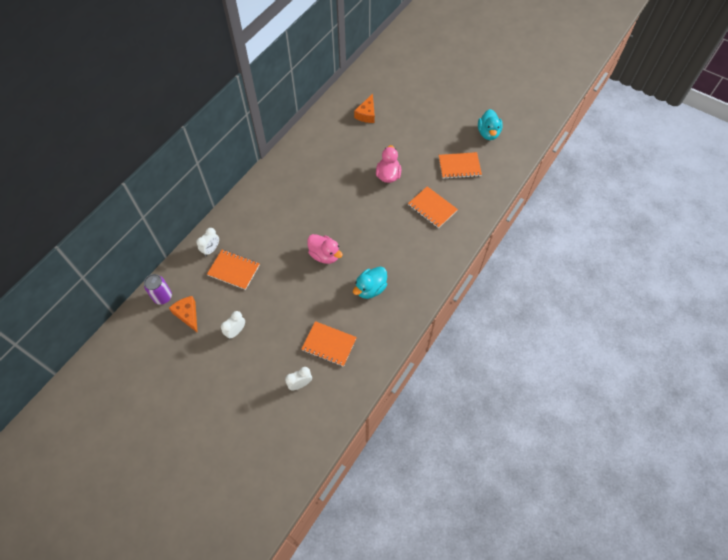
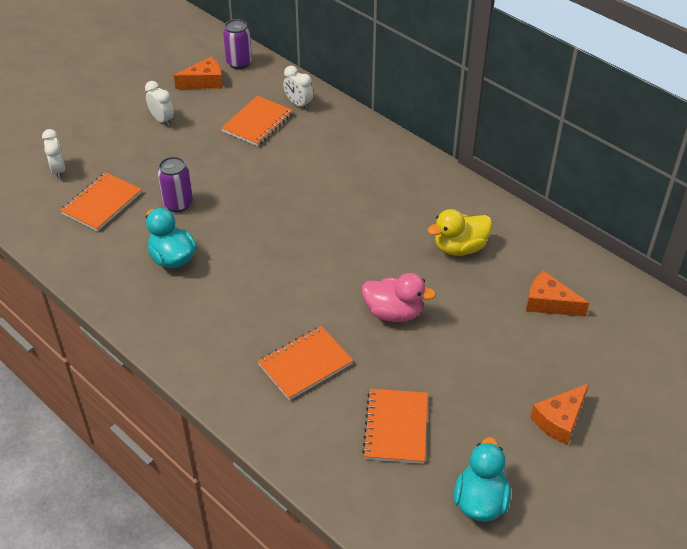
camera: 100 degrees right, 15 degrees down
(322, 298) = (178, 204): none -> purple can
(324, 255) = (251, 214): pink duck -> none
(334, 152) = (459, 248): none -> yellow duck
(437, 108) = (560, 420): none -> orange cheese
(488, 133) = (480, 501): turquoise duck -> turquoise duck turned 90 degrees clockwise

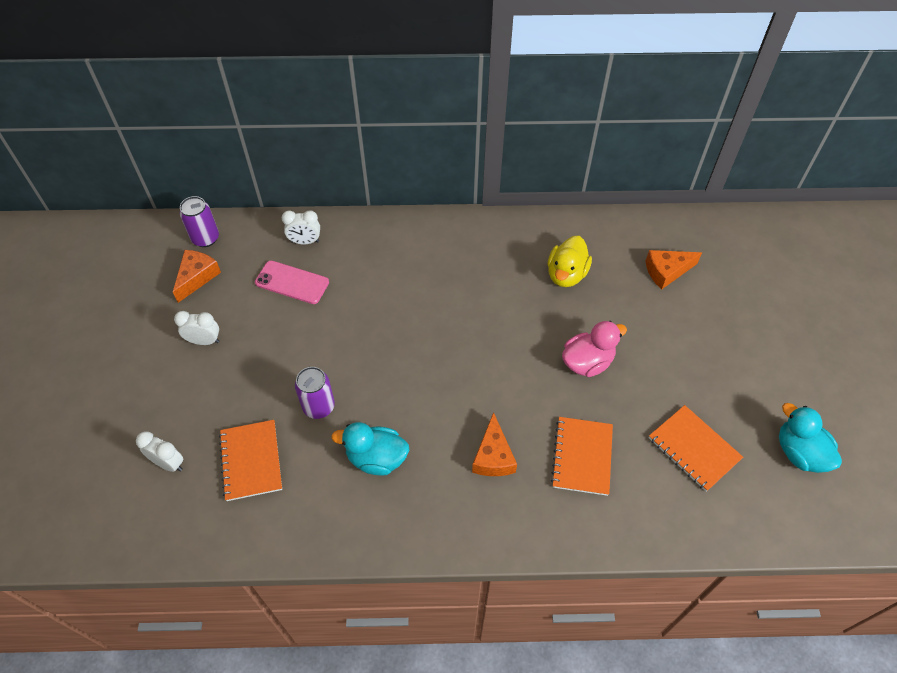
camera: 45 degrees left, 10 degrees up
(257, 123) = (292, 282): orange notebook -> pink phone
(560, 420) = (770, 352): orange cheese -> orange cheese (493, 456)

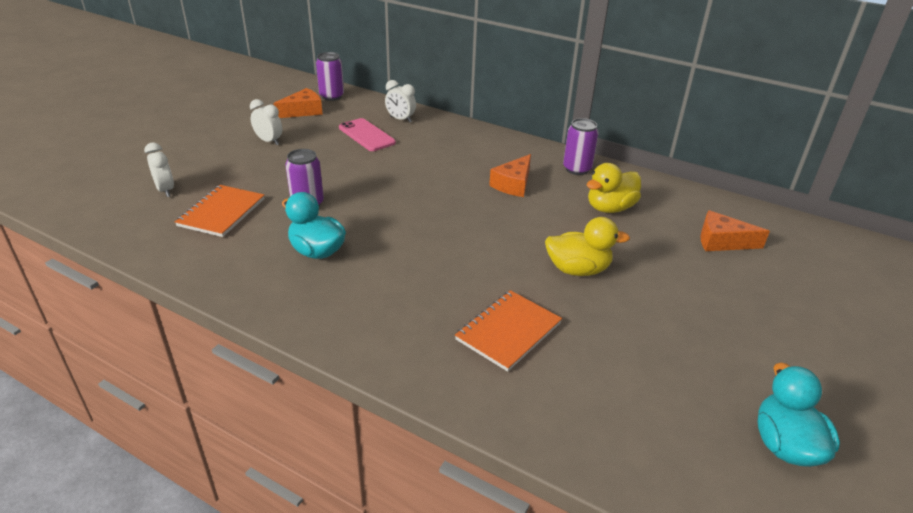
camera: 30 degrees right, 20 degrees down
(493, 456) = (420, 293): orange cheese -> orange cheese (513, 184)
(509, 236) = (577, 169): none -> purple can
(587, 362) = (578, 269): pink duck -> yellow duck
(694, 449) = (643, 380): orange notebook -> none

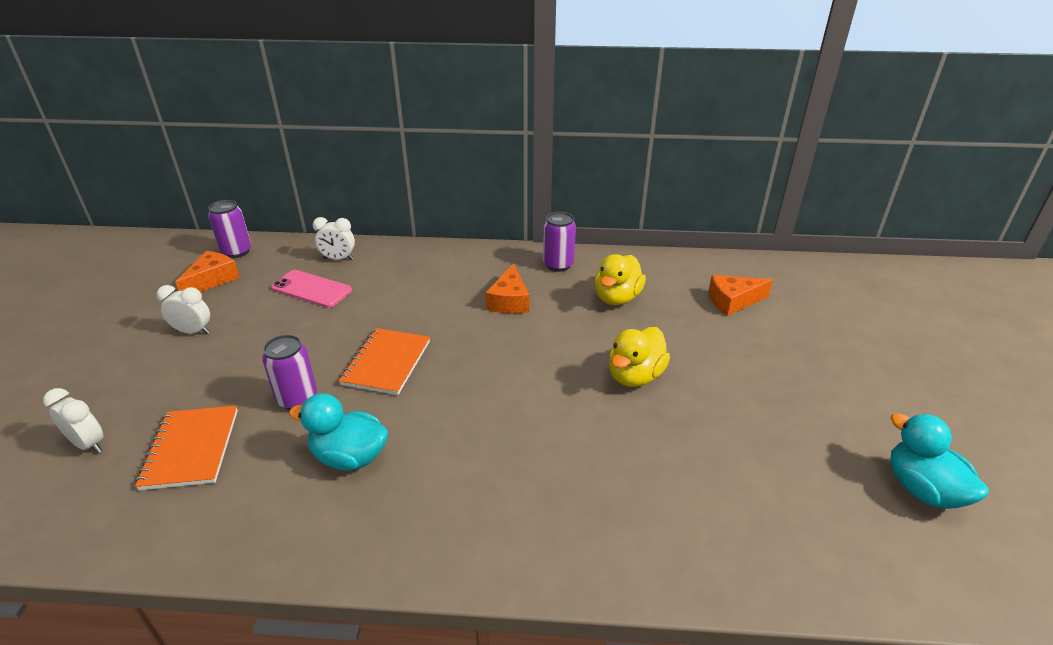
camera: 25 degrees left, 0 degrees up
(508, 331) = (620, 473): orange notebook -> orange notebook (386, 363)
(578, 269) = (635, 376): yellow duck -> yellow duck turned 150 degrees clockwise

